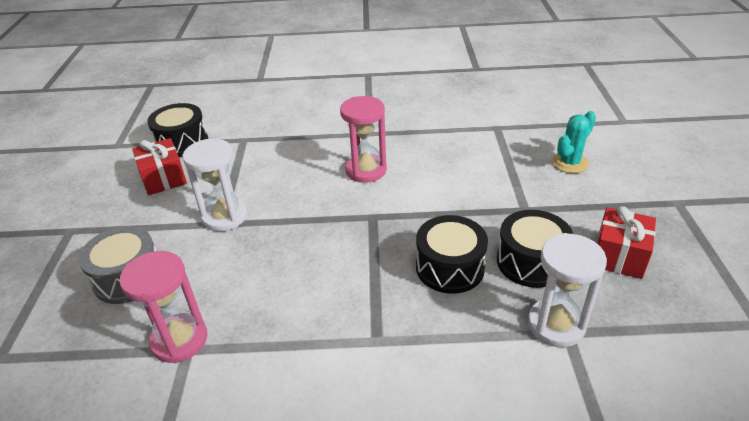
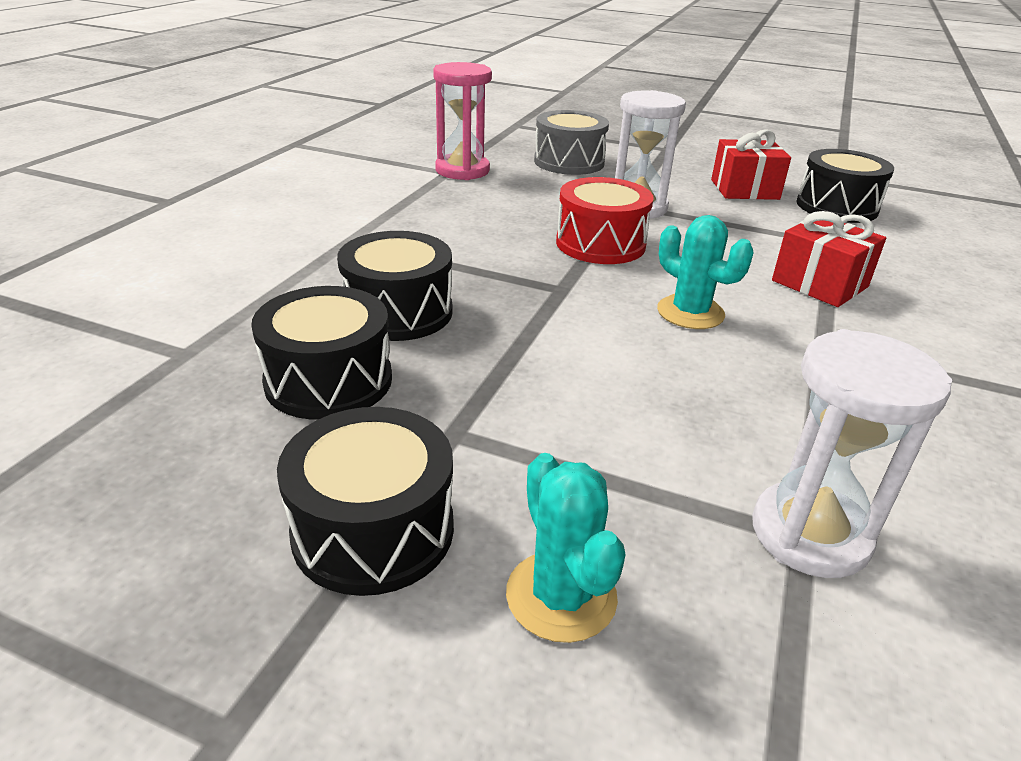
camera: 110 degrees right, 5 degrees down
(299, 218) = (600, 244): none -> red drum
(366, 170) = (690, 312): pink hourglass -> turquoise cactus
(556, 325) = (206, 350): white hourglass -> white hourglass (810, 534)
(591, 208) = (373, 530): none -> black drum
(619, 256) = (222, 486): red gift -> red gift (819, 284)

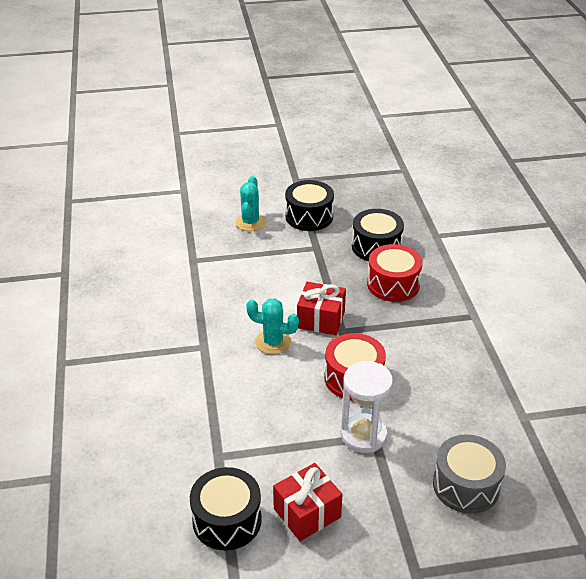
camera: 150 degrees right, 5 degrees up
(398, 312) = (393, 284): black drum -> red drum
(462, 170) = (517, 424): pink hourglass -> none
(561, 596) = (250, 222): turquoise cactus -> turquoise cactus turned 60 degrees clockwise
(810, 534) = (191, 261): white hourglass -> none
(819, 284) = (217, 399): red gift -> red gift (321, 319)

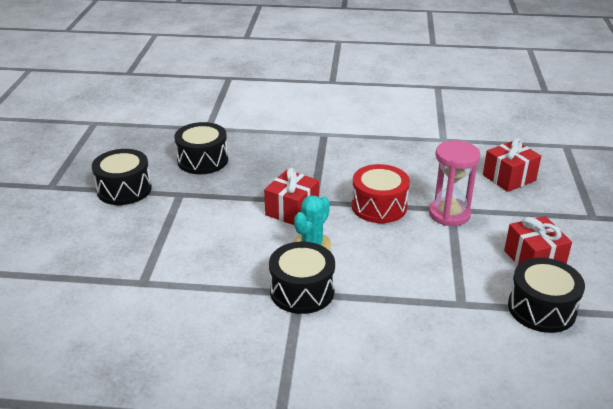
camera: 75 degrees left, 5 degrees down
(207, 348) = (302, 291): none -> black drum
(250, 222) = (102, 229): turquoise cactus -> none
(363, 435) = (449, 214): white hourglass -> pink hourglass
(393, 284) = (263, 162): red drum -> none
(466, 485) = (509, 178): grey drum -> red gift

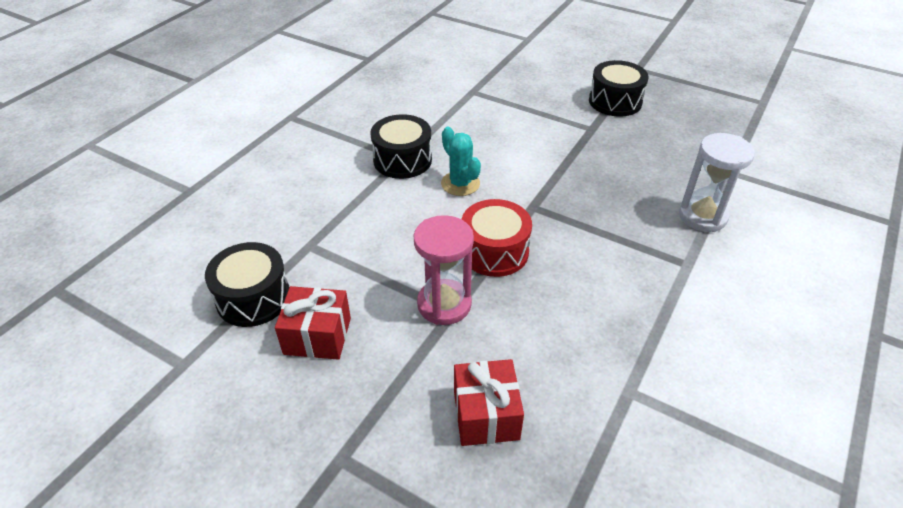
camera: 115 degrees right, 10 degrees up
(203, 160) = (652, 154): black drum -> none
(269, 133) = (702, 216): none -> white hourglass
(292, 210) = (524, 187): red gift -> none

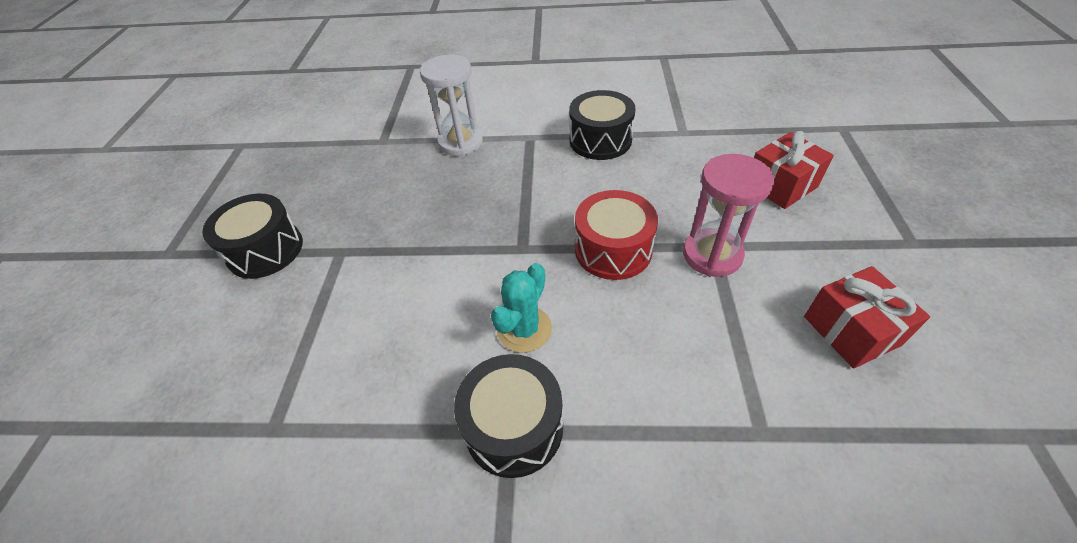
camera: 115 degrees left, 5 degrees up
(253, 298) = (889, 434): black drum -> black drum (600, 140)

